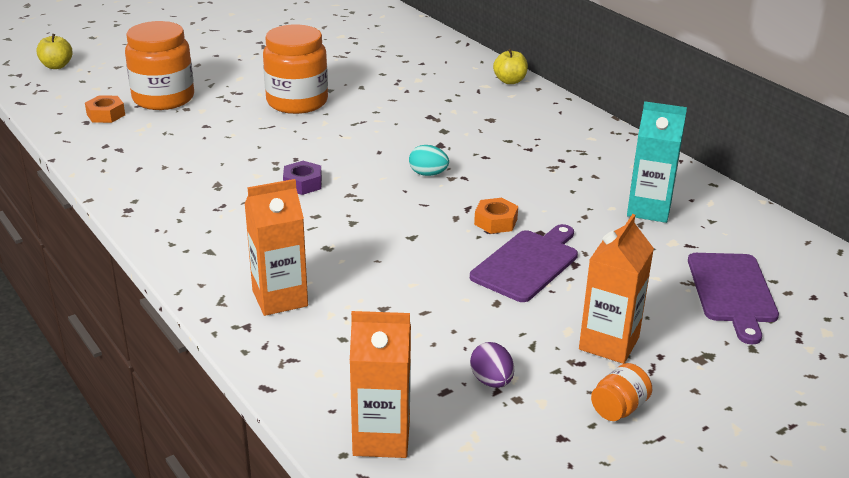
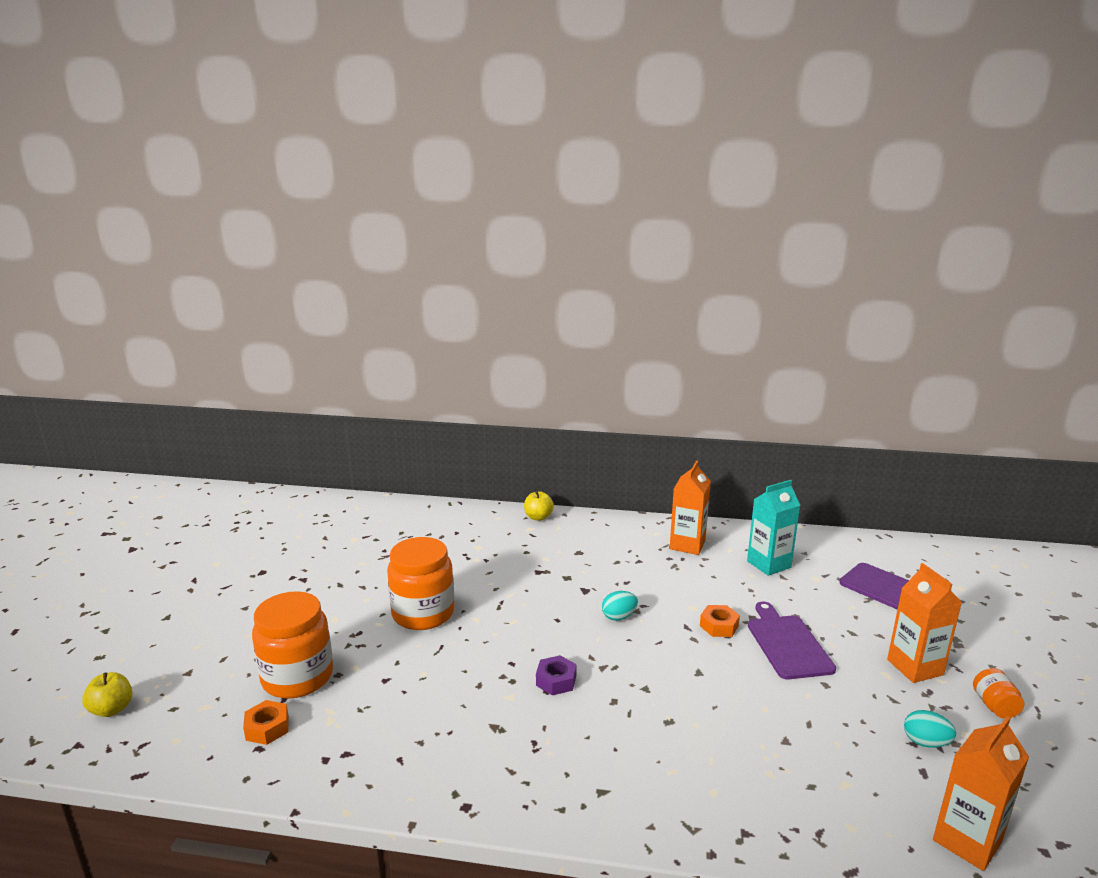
camera: 45 degrees left, 10 degrees down
(280, 298) = (720, 789): orange carton -> orange carton (687, 545)
(491, 381) = (925, 742): purple egg -> turquoise egg

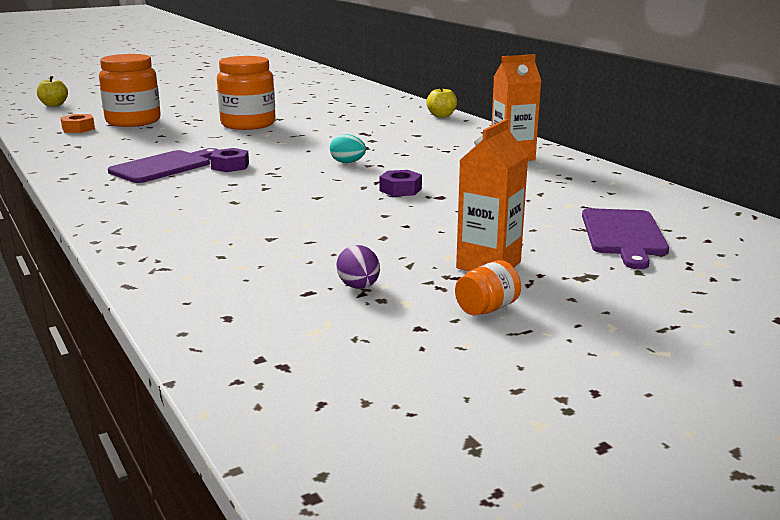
camera: 50 degrees right, 0 degrees up
(719, 626) = (400, 190): orange nut -> purple nut
(768, 564) = (550, 185): turquoise carton -> none
(787, 644) = (422, 214): purple cutting board -> purple cutting board (164, 166)
(925, 742) = (359, 287): turquoise egg -> purple egg
(967, 841) = (228, 322): orange carton -> none

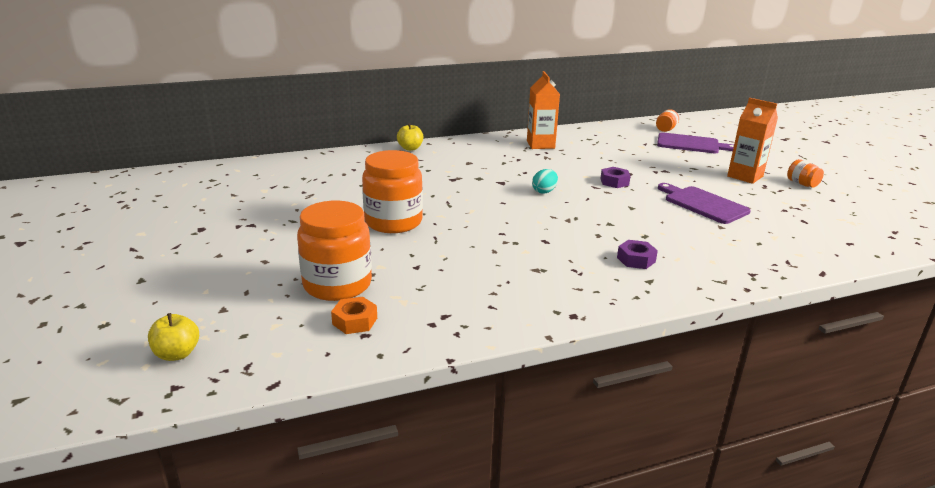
camera: 80 degrees left, 5 degrees up
(164, 166) = (542, 264): purple cutting board -> purple cutting board (703, 204)
(230, 166) = (546, 234): purple nut -> purple nut (636, 259)
(359, 287) = (789, 208): purple egg -> none
(686, 220) = (665, 129): none -> orange jar

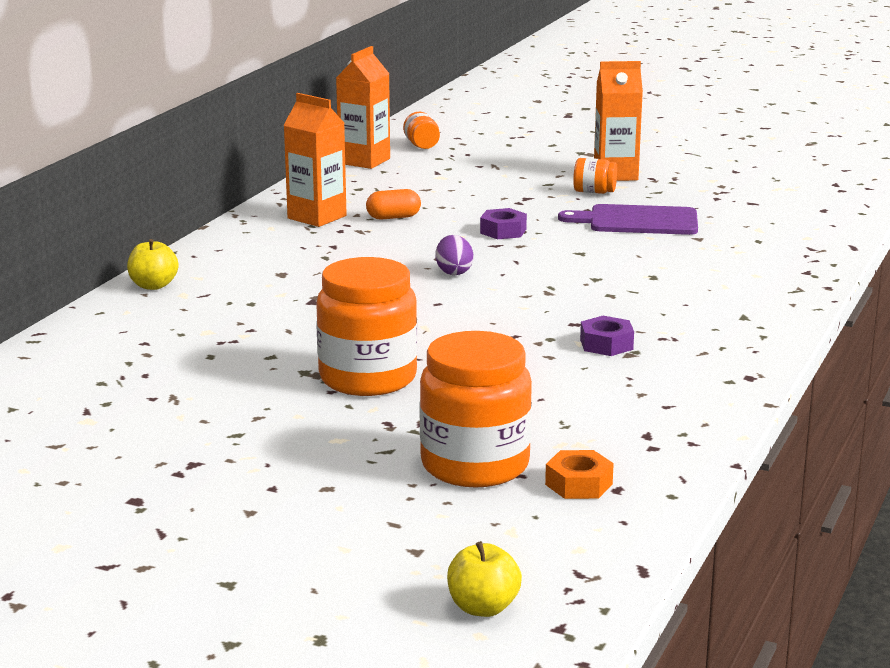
camera: 45 degrees left, 5 degrees down
(544, 191) = (454, 272): turquoise egg -> purple egg
(575, 156) = (393, 217): none -> orange capsule
(620, 128) = (364, 161): none -> orange carton
(636, 259) = (693, 303): purple nut -> purple nut (606, 344)
(691, 144) = (487, 155): purple cutting board -> none
(802, 184) = (680, 163): orange jar -> orange jar (594, 192)

